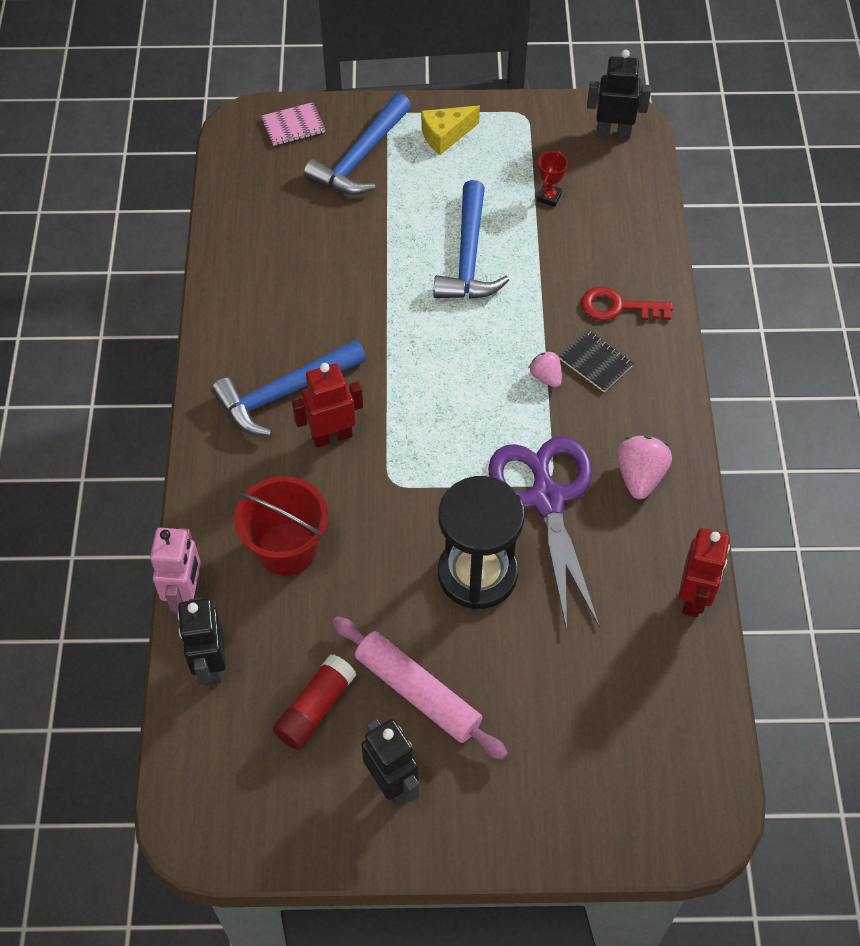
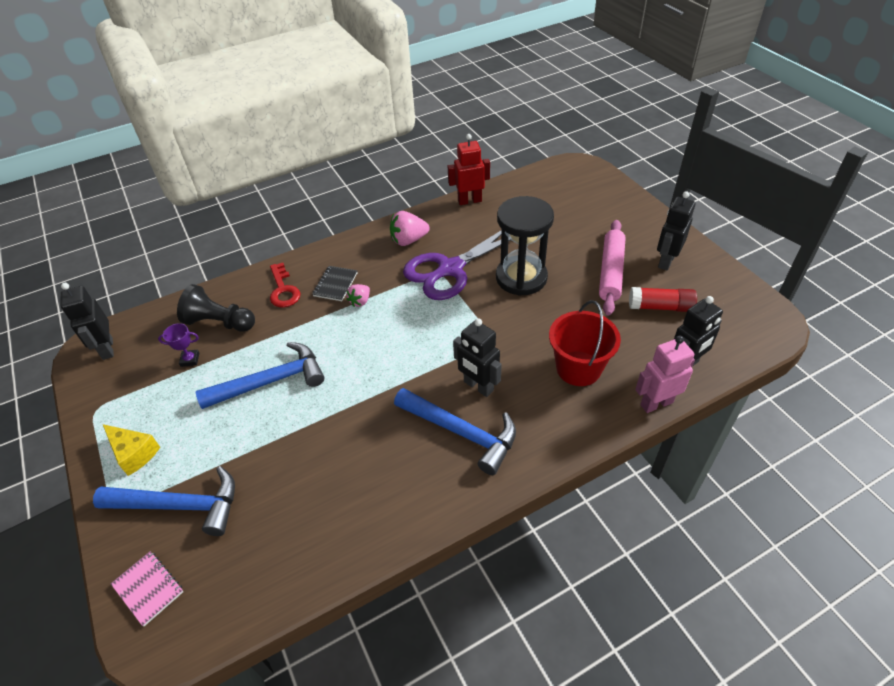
camera: 115 degrees left, 10 degrees down
(332, 436) = (478, 386): red robot -> black robot
(549, 197) = (190, 360): red trophy -> purple trophy
(595, 234) = (220, 322): none -> black pawn

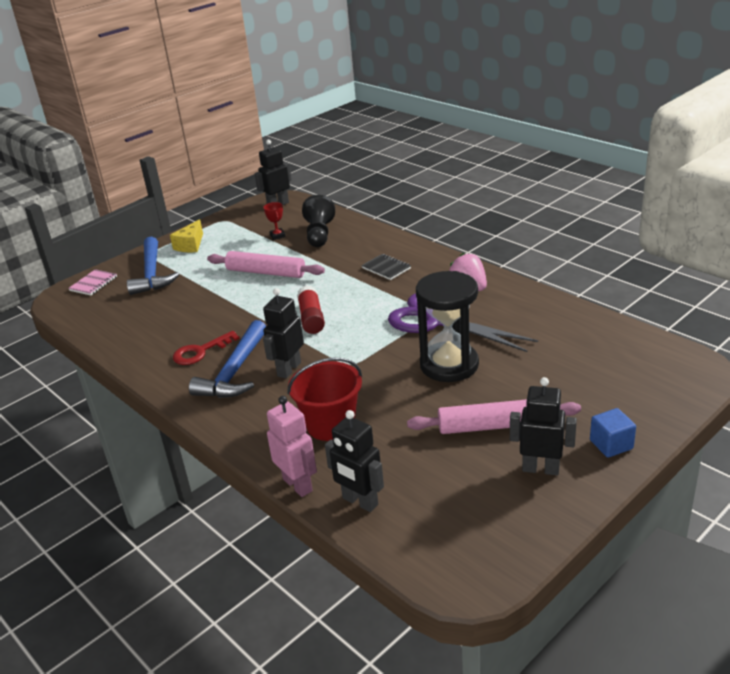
camera: 75 degrees right, 15 degrees down
(190, 360) = (277, 236): purple trophy -> red trophy
(271, 381) = (266, 272): blue hammer -> pink rolling pin
(283, 290) = (368, 248): red key -> red key (200, 351)
(335, 284) = (386, 268): black notebook -> black notebook turned 45 degrees clockwise
(360, 301) = (370, 285): pink strawberry -> none
(469, 201) = (560, 307): red robot -> none
(648, 224) = (611, 444): none -> blue cube
(660, 307) = (450, 473): red glue stick -> red glue stick (311, 318)

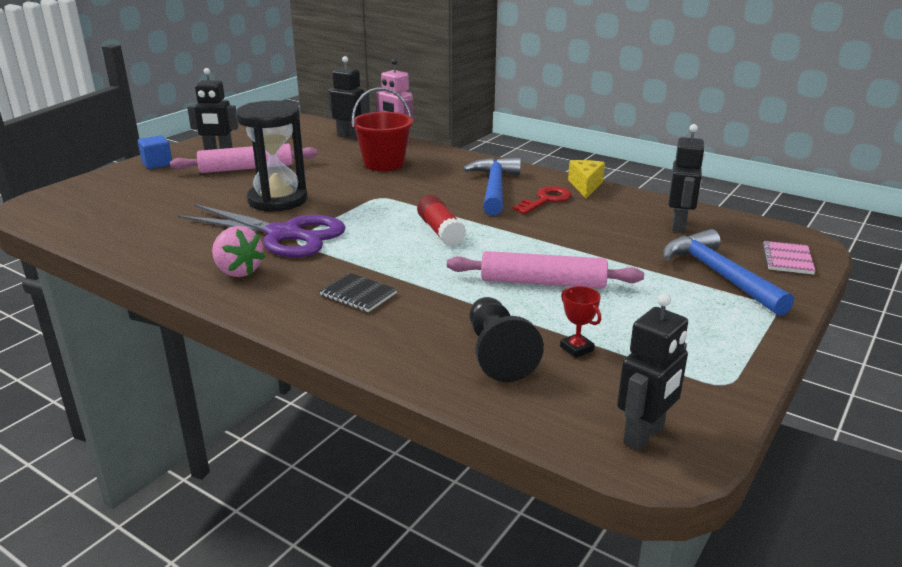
camera: 165 degrees right, 5 degrees down
(190, 245) = (721, 324): yellow cheese -> yellow cheese (585, 186)
(289, 369) = (440, 191): black robot -> black robot (679, 225)

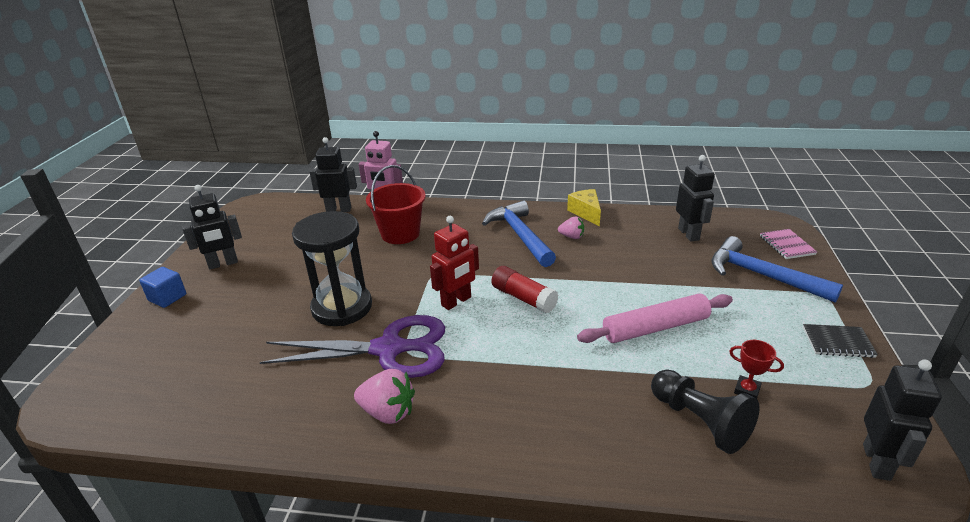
camera: 25 degrees left, 5 degrees up
(246, 168) = (272, 276): pink rolling pin -> none
(358, 294) = (526, 398): black notebook -> black notebook (837, 342)
(377, 219) = (456, 301): none -> red robot
(546, 200) = (572, 236): red key -> pink strawberry

